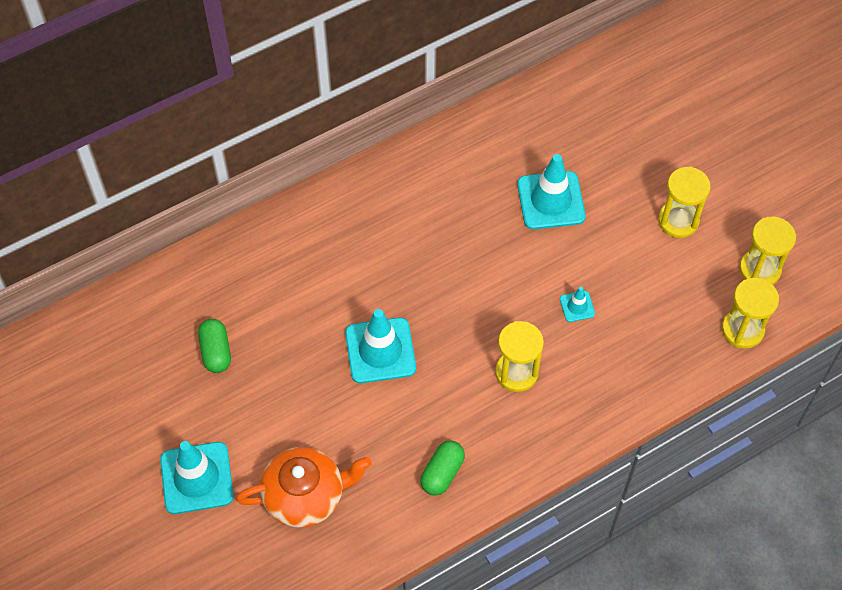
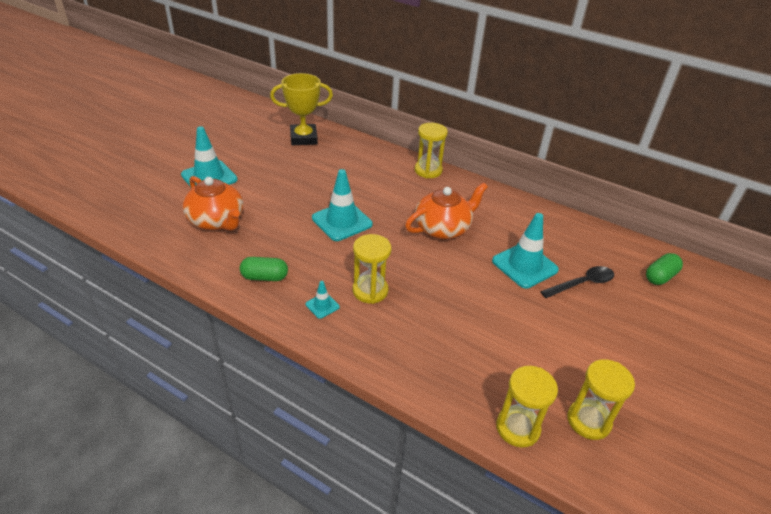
camera: 60 degrees right, 20 degrees down
(159, 321) = (303, 138): none -> yellow trophy
(216, 352) = (297, 161): green capsule -> green capsule (660, 276)
(449, 247) = (443, 228): none -> orange teapot
(577, 306) = (450, 307): turquoise traffic cone -> turquoise traffic cone (322, 305)
(603, 164) = (582, 283): none -> black spoon
(678, 221) = (579, 345): yellow hourglass -> yellow hourglass (428, 170)

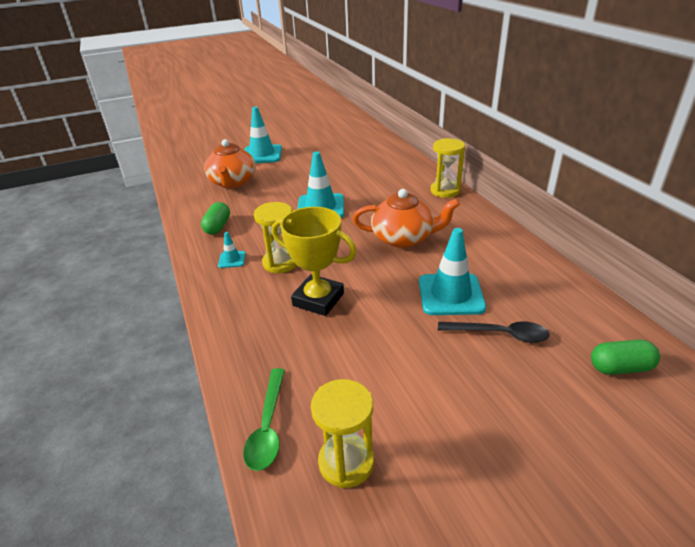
camera: 40 degrees right, 5 degrees down
(265, 277) = (217, 227): green capsule -> green capsule turned 60 degrees clockwise
(303, 138) = (362, 145): yellow trophy -> yellow trophy (318, 299)
(517, 428) = (268, 427): yellow hourglass -> green spoon

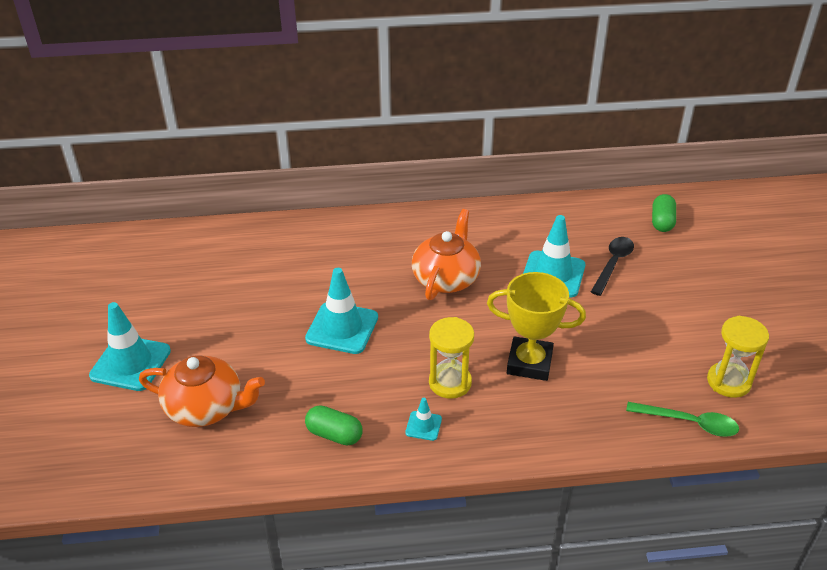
camera: 75 degrees left, 5 degrees up
(318, 299) = (529, 363): yellow trophy -> yellow trophy turned 60 degrees clockwise
(445, 191) = (365, 223): yellow hourglass -> none

